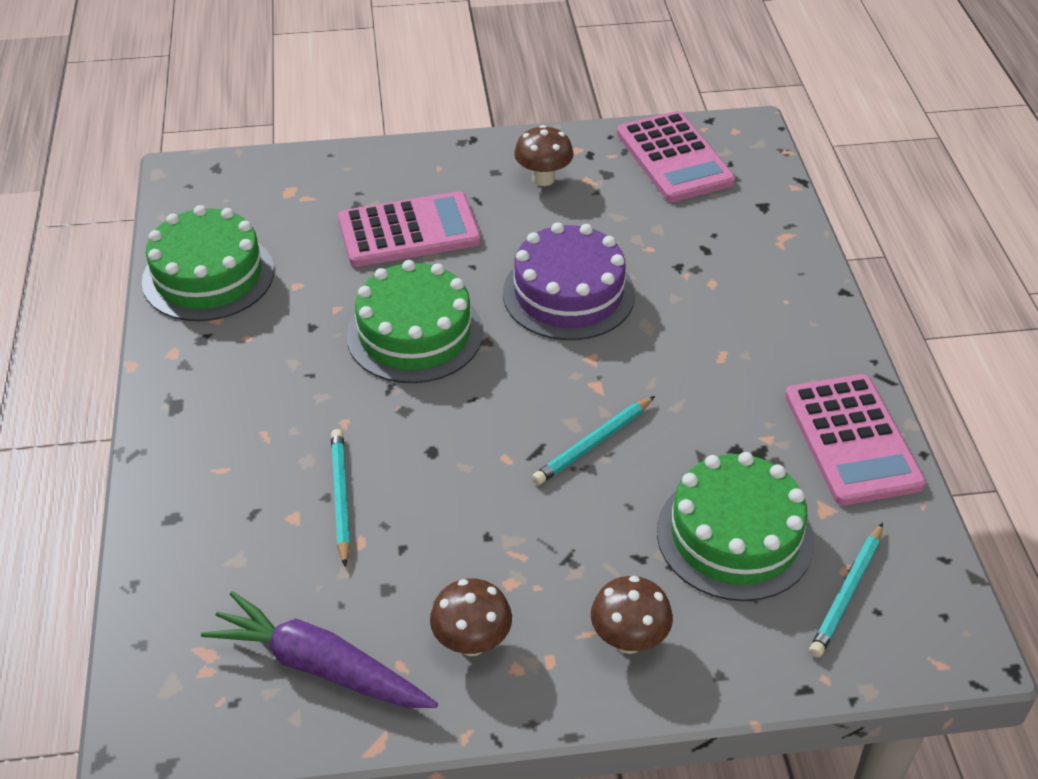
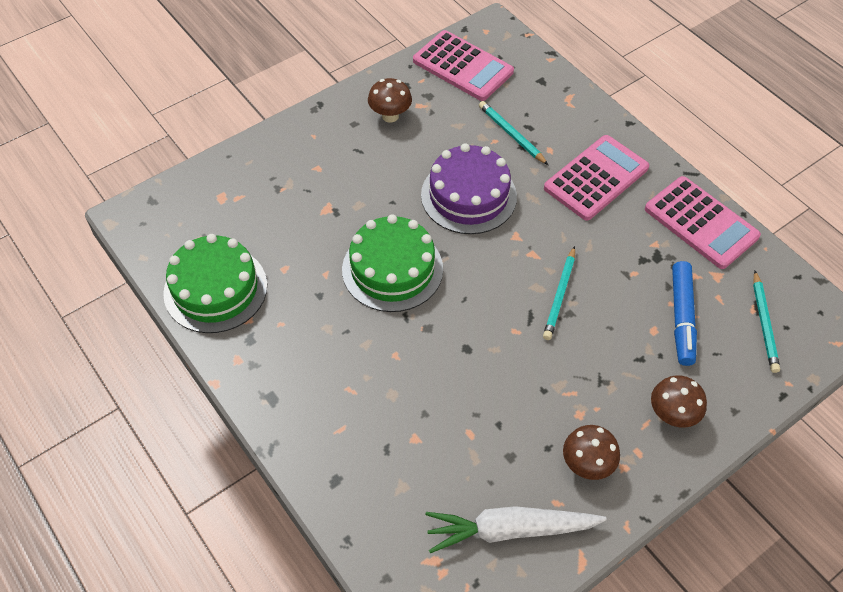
camera: 30 degrees left, 10 degrees up
(319, 666) = (509, 530): purple carrot -> white carrot
(340, 497) = (434, 409): turquoise pencil -> turquoise pencil (511, 134)
(409, 231) = (330, 193): pink calculator -> pink calculator (596, 178)
(734, 536) = (681, 317): green cake -> blue marker

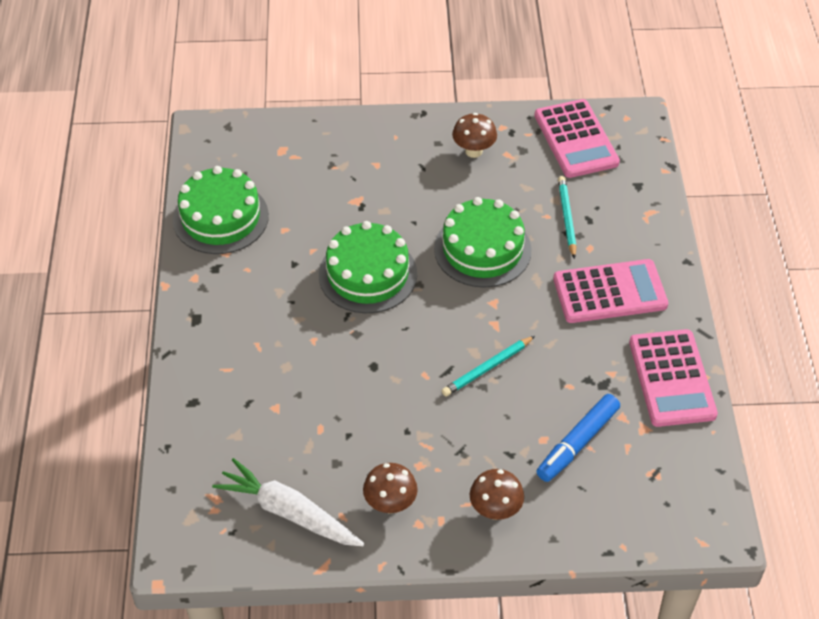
camera: 35 degrees right, 5 degrees down
(468, 196) = (482, 249): purple cake -> green cake
(764, 324) = (648, 489): turquoise pencil -> none

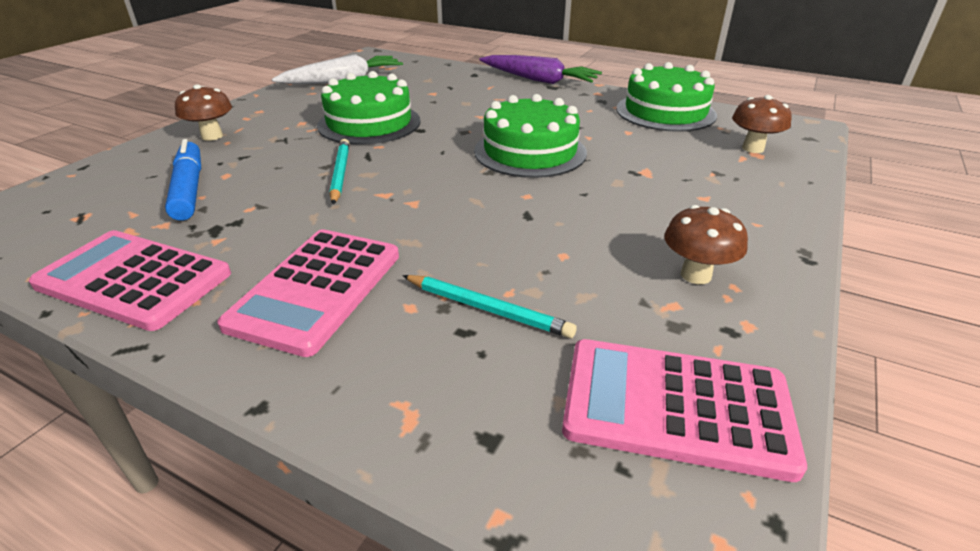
camera: 120 degrees right, 15 degrees down
(180, 337) = (539, 80): none -> purple carrot
(390, 504) = (291, 106): brown mushroom -> brown mushroom (753, 148)
(482, 249) = (498, 221): green cake -> green cake (369, 123)

